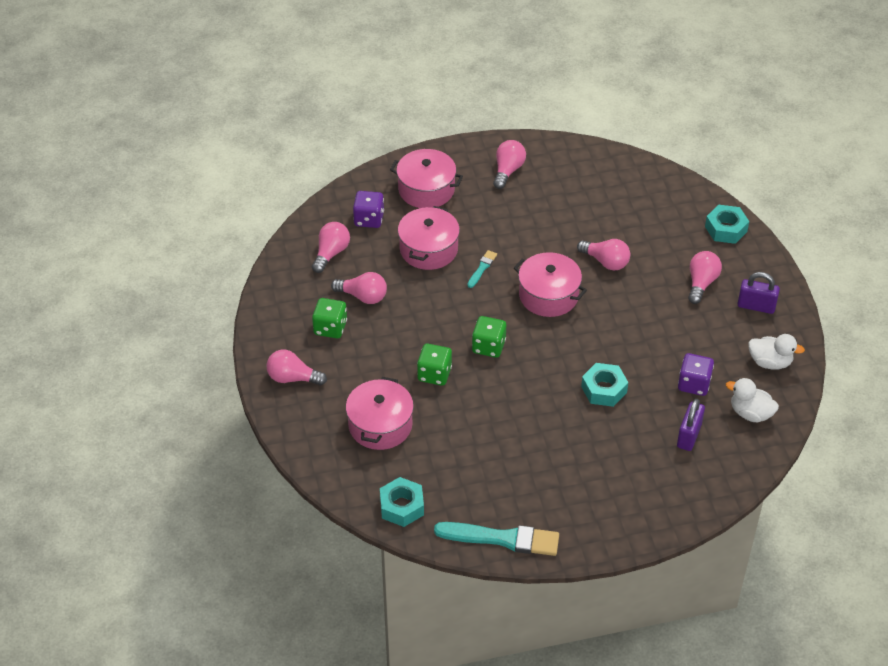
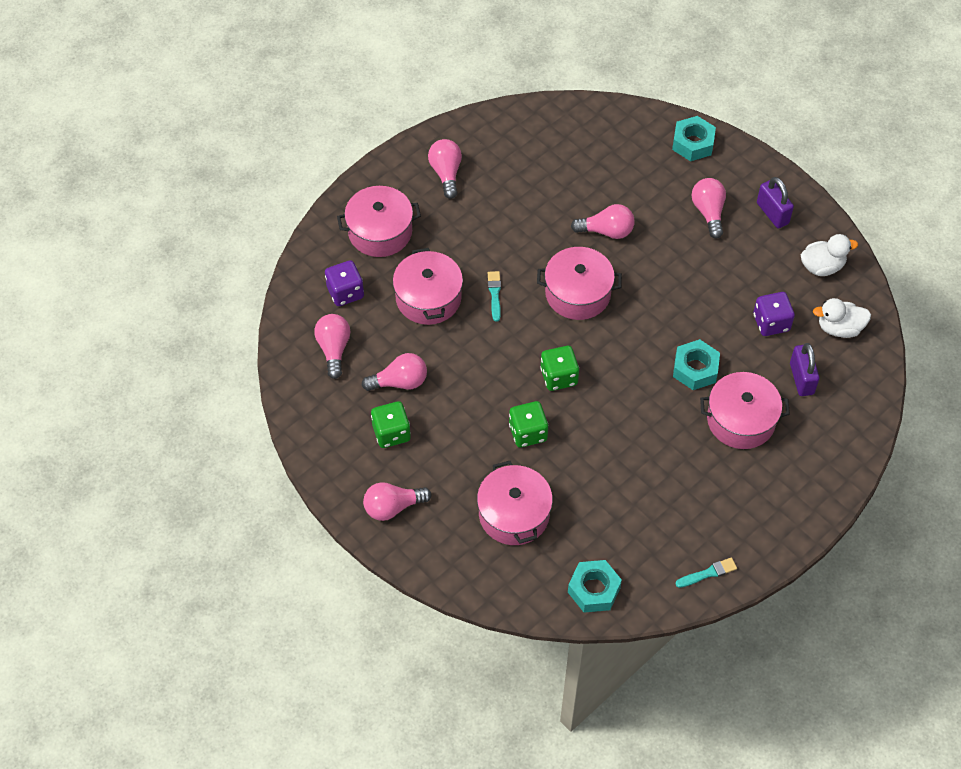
camera: 30 degrees left, 10 degrees up
(502, 539) = (708, 573): turquoise brush -> turquoise brush, size x0.48
(614, 442) = (741, 420): none -> pink pot
(756, 306) = (772, 213): purple padlock -> purple padlock turned 75 degrees clockwise

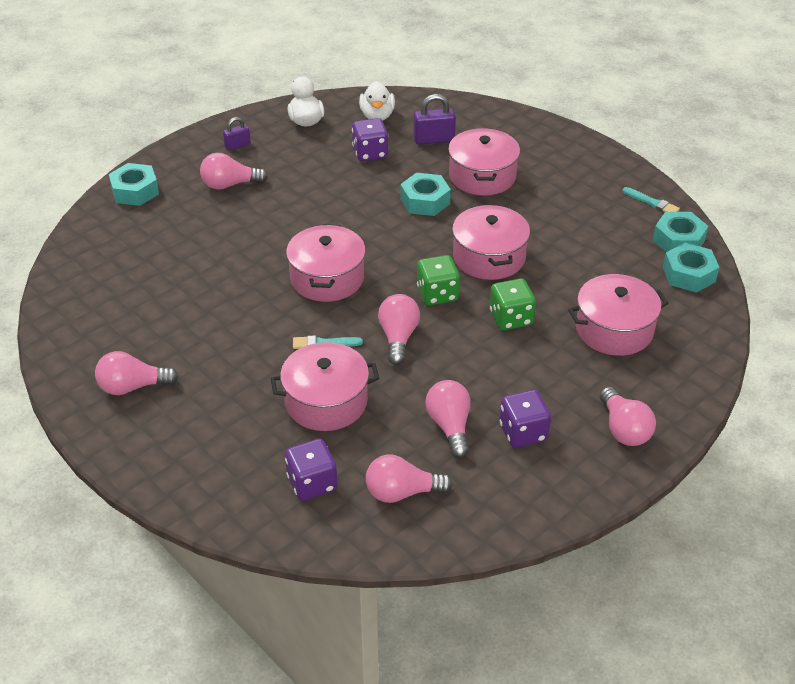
camera: 90 degrees left, 15 degrees down
(380, 232) = (217, 450): pink pot -> pink pot (489, 257)
(391, 433) = (523, 432): green dice -> purple dice
(606, 231) = (244, 255): pink light bulb -> pink light bulb (398, 337)
(646, 589) = (678, 240): none -> turquoise nut
(708, 573) = (652, 202): turquoise brush -> turquoise brush turned 150 degrees clockwise
(772, 213) = (237, 145): purple padlock -> purple padlock, size x0.63

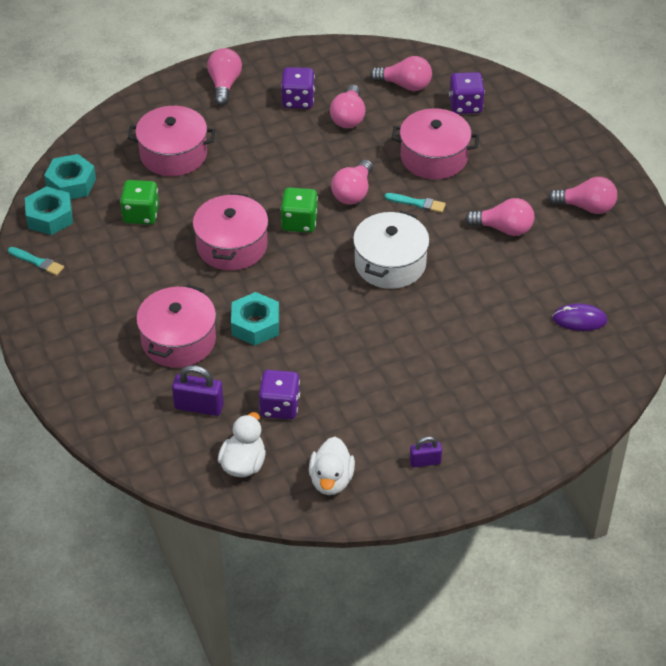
camera: 160 degrees left, 5 degrees up
(125, 272) = (579, 320): none -> purple mouse
(135, 191) = (556, 423): turquoise nut -> none
(230, 184) = (450, 403): pink light bulb -> pink light bulb (503, 228)
(327, 278) = (390, 263): pink pot -> white pot
(511, 318) = (250, 185): green dice -> green dice (141, 214)
(652, 202) = (37, 262): turquoise brush -> turquoise brush turned 150 degrees clockwise

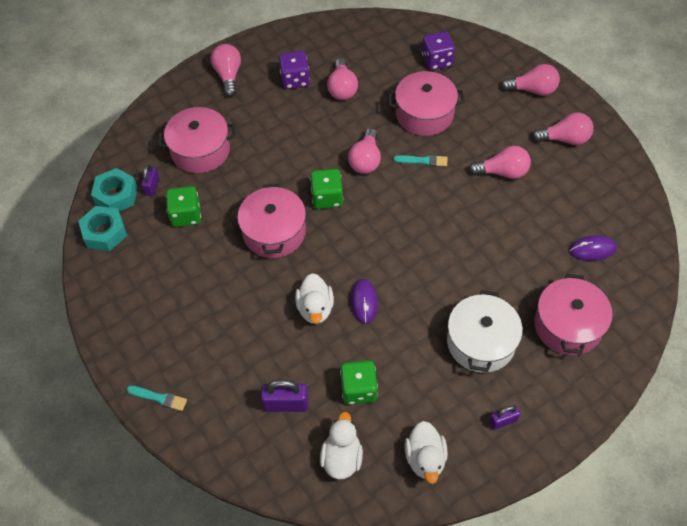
camera: 10 degrees left, 10 degrees up
(37, 262) = (103, 281): turquoise brush -> turquoise brush (159, 398)
(111, 181) = (152, 187): none -> purple padlock
(178, 340) = (250, 338): pink pot -> pink pot (568, 325)
(255, 325) = (315, 308): turquoise nut -> white duck
(280, 406) = (358, 389): purple dice -> green dice
(310, 327) = (364, 302): none -> purple mouse
(390, 263) = (416, 224): white pot -> white pot (481, 342)
(405, 85) = (381, 50): pink light bulb -> pink light bulb (532, 90)

